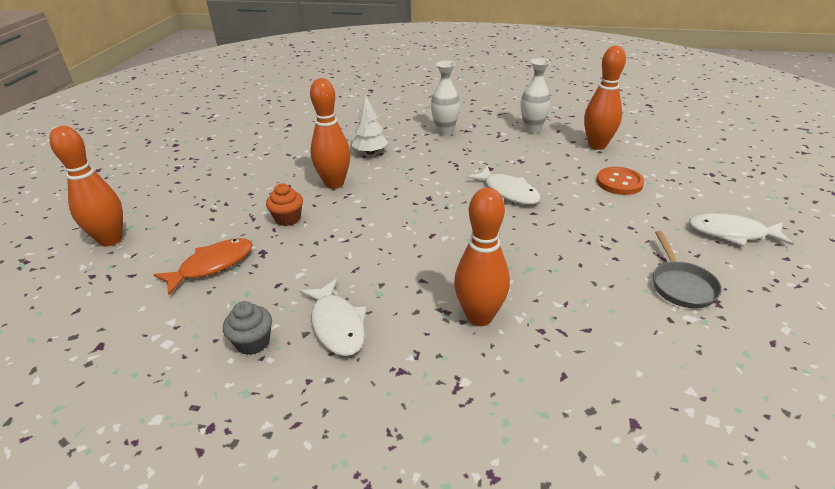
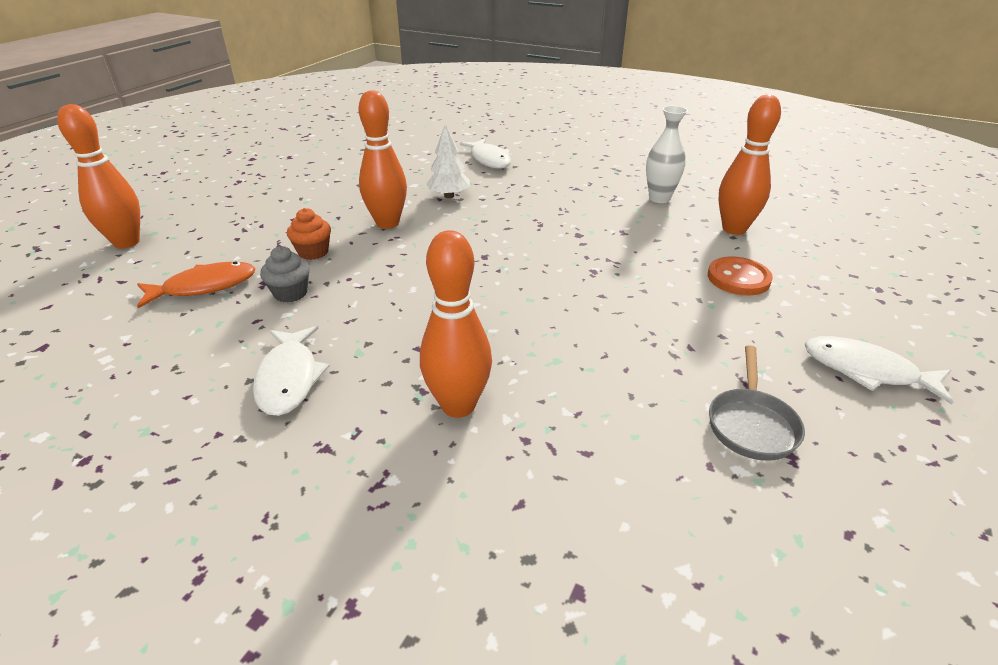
camera: 15 degrees right, 0 degrees up
(253, 342) = (189, 377): grey cupcake -> grey cupcake (290, 293)
(445, 132) = (549, 186): white vase -> none
(508, 192) = (585, 265): white fish -> white fish (489, 160)

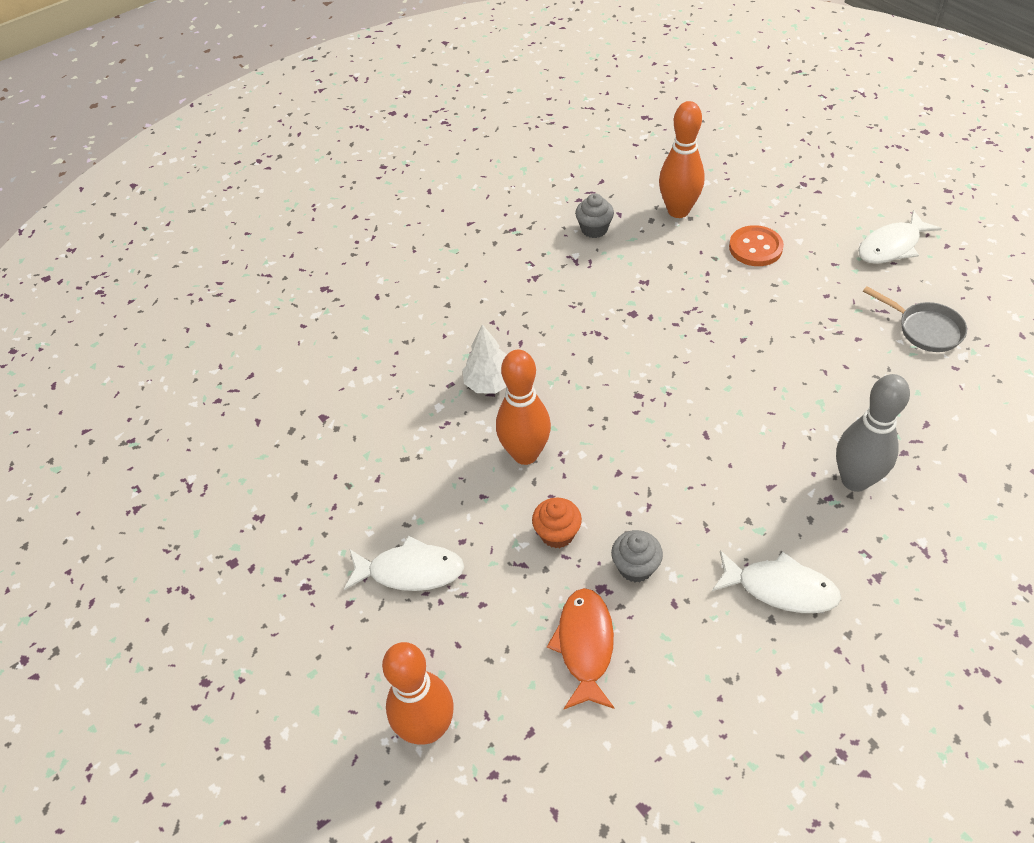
camera: 60 degrees left, 15 degrees up
(458, 405) = (855, 480): orange bowling pin -> grey bowling pin
(489, 160) = (415, 320): white fish -> white fish (410, 571)
(659, 198) = (594, 229): white vase -> grey cupcake

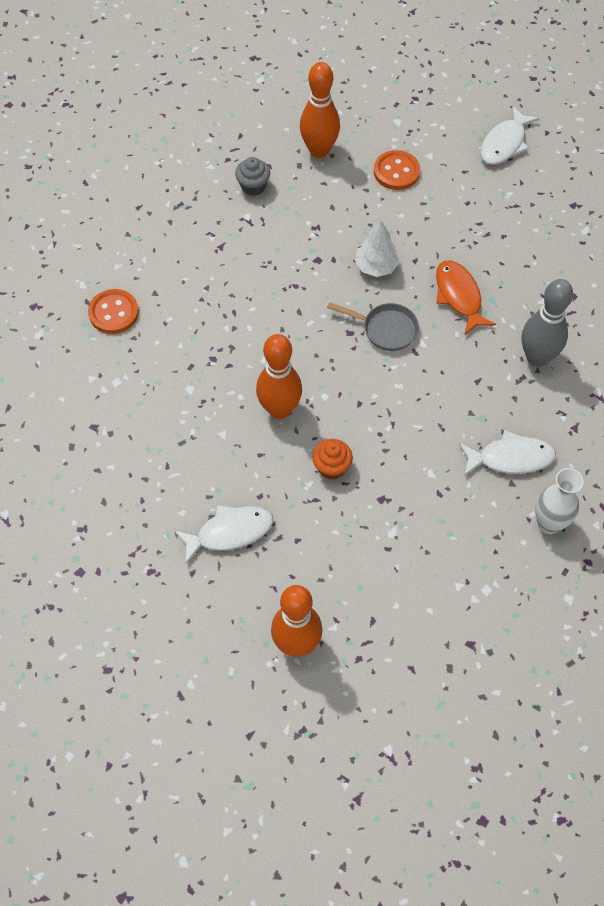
camera: 25 degrees left, 10 degrees up
(397, 313) = (113, 313): none -> orange button
(489, 383) = (224, 356): white tree -> white tree (376, 266)
(585, 645) = (387, 545): orange fish -> orange fish (459, 296)
(635, 567) = (401, 475): grey cupcake -> none
(803, 685) = (549, 523): none -> white vase
(925, 329) = (551, 214): grey pan -> grey pan (385, 329)

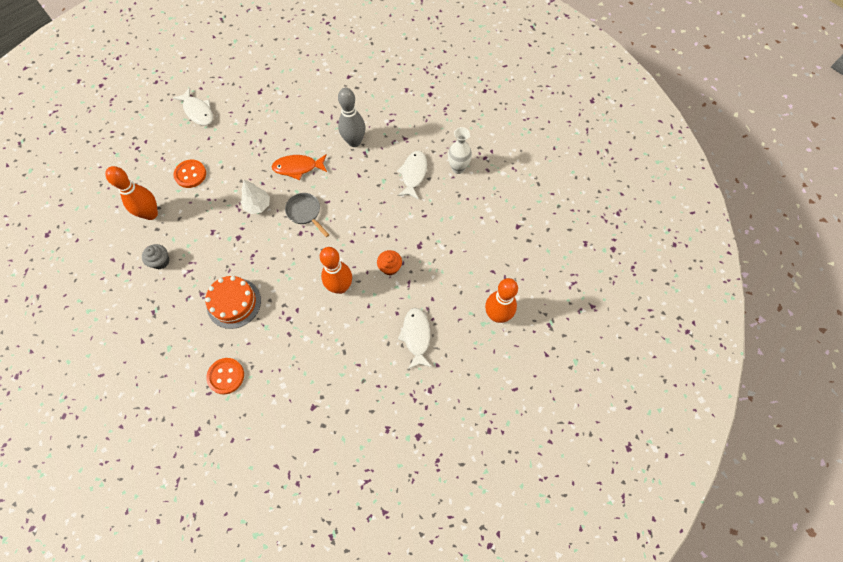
camera: 75 degrees left, 5 degrees up
(218, 287) = (234, 303): none -> orange cake
(385, 329) = (305, 213): grey pan -> grey pan turned 75 degrees counterclockwise

